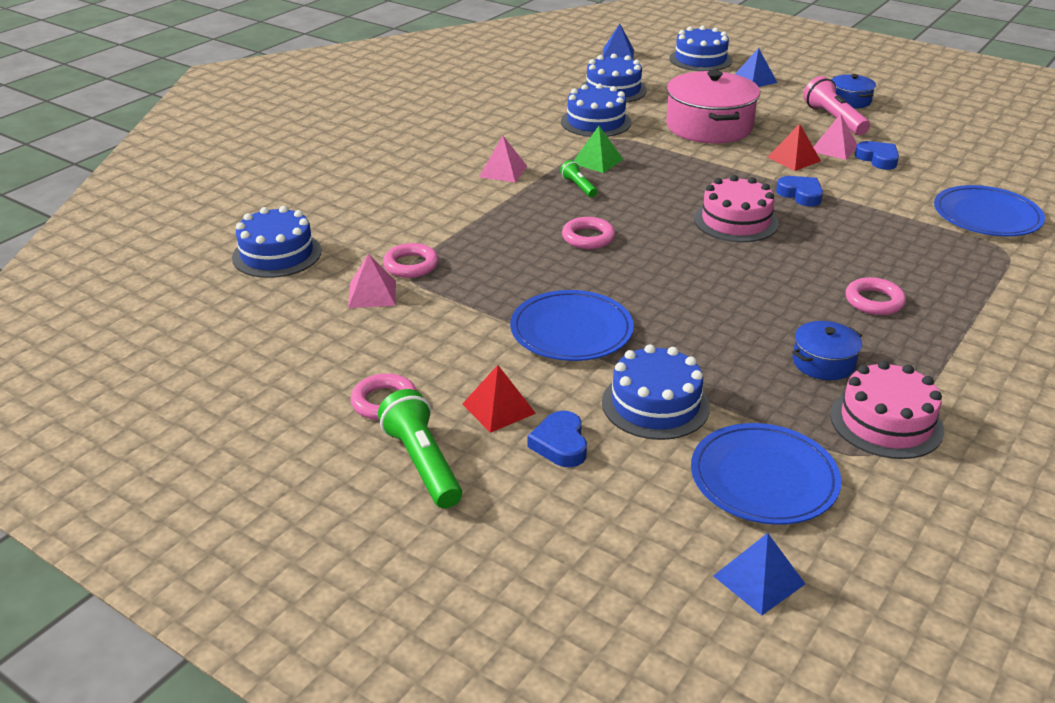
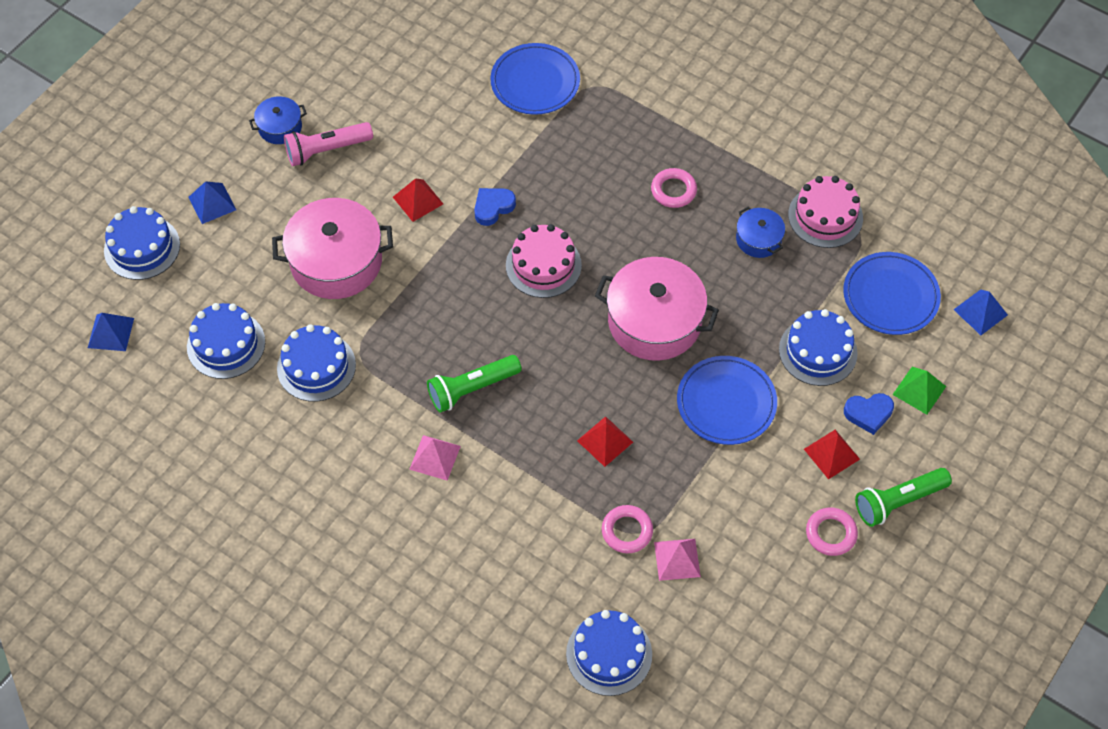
camera: 90 degrees left, 25 degrees up
(519, 254) = (605, 441): none -> red pyramid
(578, 186) = (472, 389): green flashlight -> green flashlight, size x1.82
(588, 238) = (574, 384): pink ring -> none
(597, 161) = (415, 369): green pyramid -> green pyramid (919, 390)
(677, 285) = (654, 321): none -> pink pot
(834, 148) = (396, 163): pink pyramid -> none
(878, 159) = (421, 133): blue heart -> none

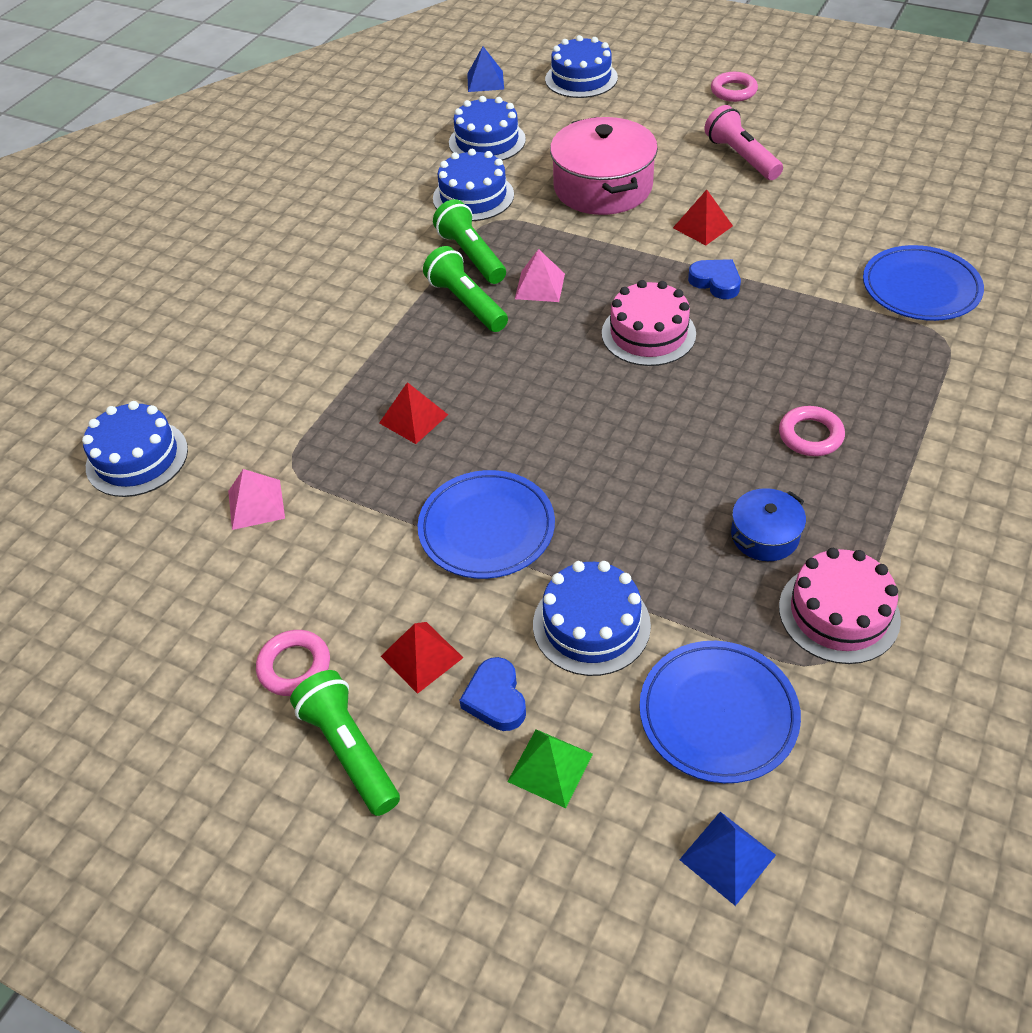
camera: 85 degrees right, 10 degrees down
(212, 203) = (645, 104): blue pyramid -> none
(280, 127) = (756, 125): blue pot -> none
(406, 378) = (471, 255): none -> green flashlight
(435, 457) = (377, 290): pink pyramid -> pink pyramid (540, 286)
(627, 531) = (293, 453): pink ring -> pink ring (733, 91)
(654, 321) = (595, 442): pink pot -> none

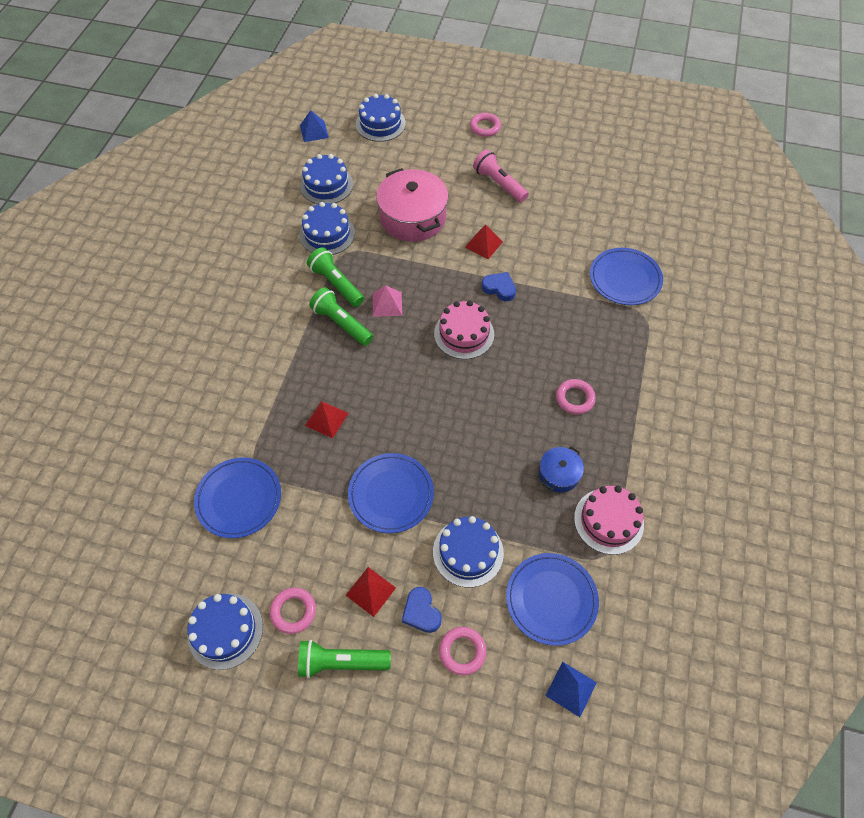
camera: 15 degrees left, 10 degrees up
(137, 458) = (148, 475): blue cake -> blue cake (225, 630)
(256, 504) = (239, 499): pink pyramid -> blue plate
(350, 750) = (341, 662): green flashlight -> green flashlight turned 45 degrees counterclockwise
(550, 767) = (462, 651): green pyramid -> pink ring

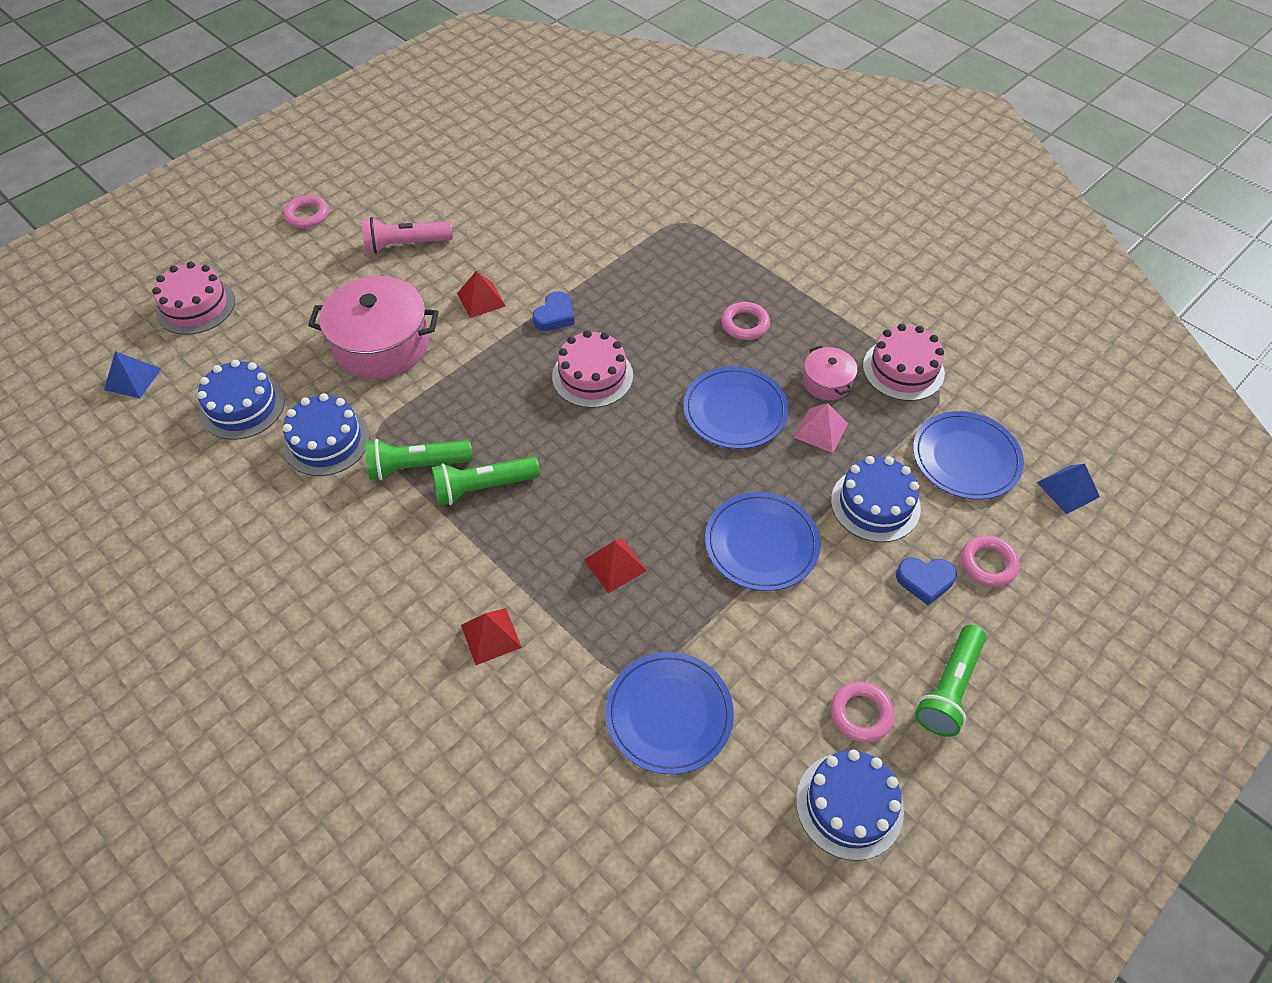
camera: 60 degrees left, 5 degrees down
(370, 591) = (875, 619): red pyramid -> red pyramid (490, 636)
(380, 124) = (196, 306): blue cake -> pink cake
(387, 304) = (491, 428): pink pyramid -> pink pyramid (820, 430)
(499, 288) = (555, 316): blue heart -> blue heart turned 150 degrees clockwise
(559, 474) = (827, 382): blue pot -> pink pot
(625, 279) = (626, 212): blue plate -> blue plate (735, 411)

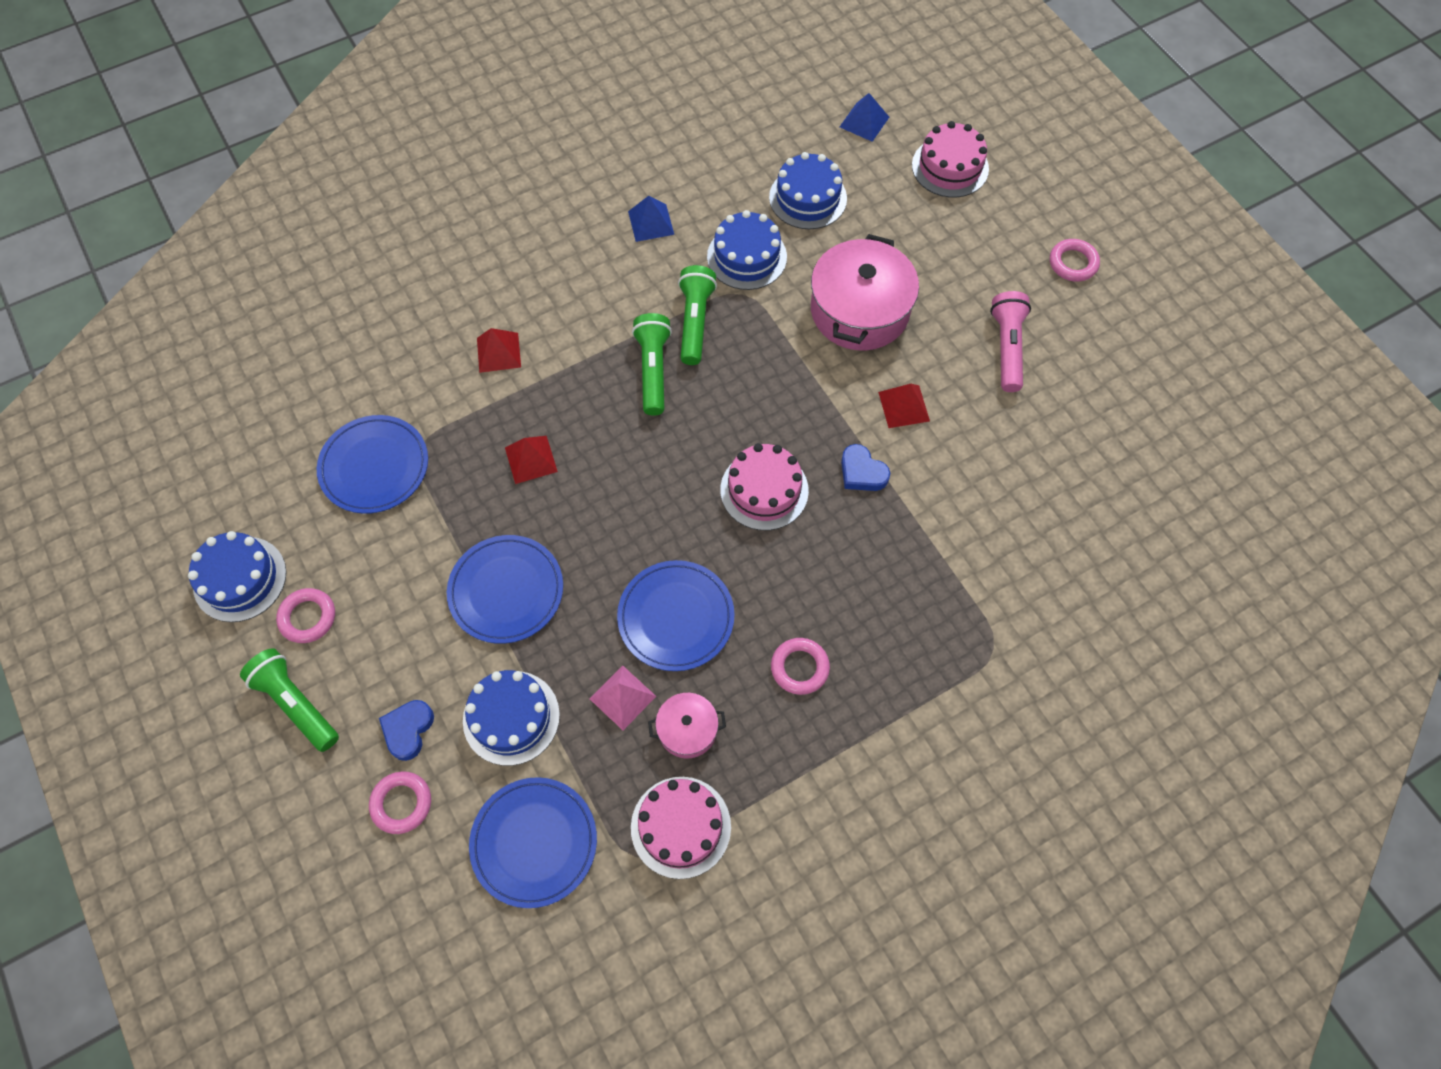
camera: 105 degrees right, 10 degrees up
(1068, 489) = (454, 942): blue pyramid -> blue pyramid (651, 223)

